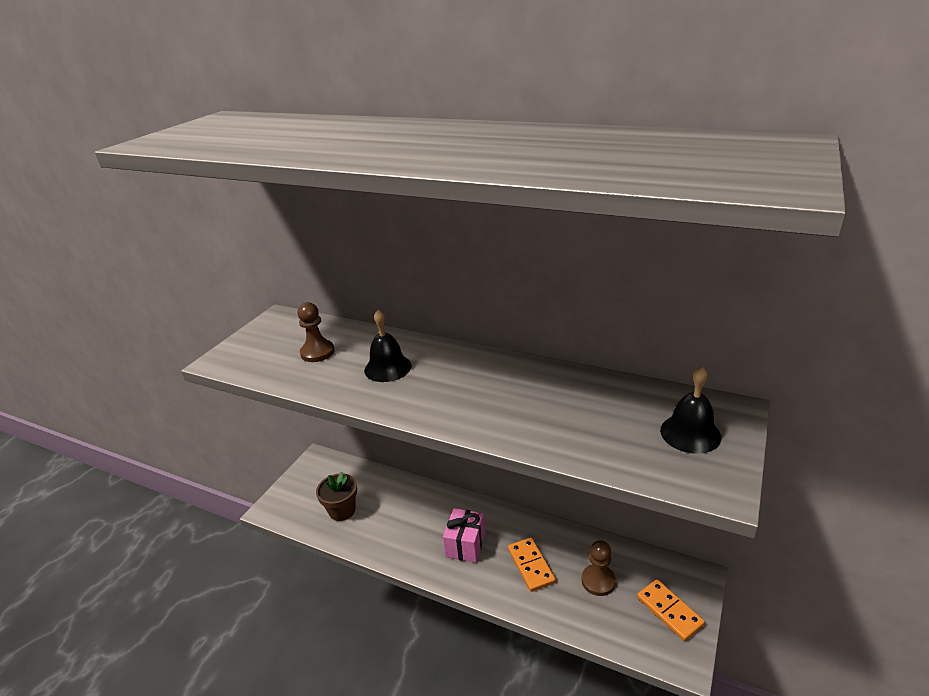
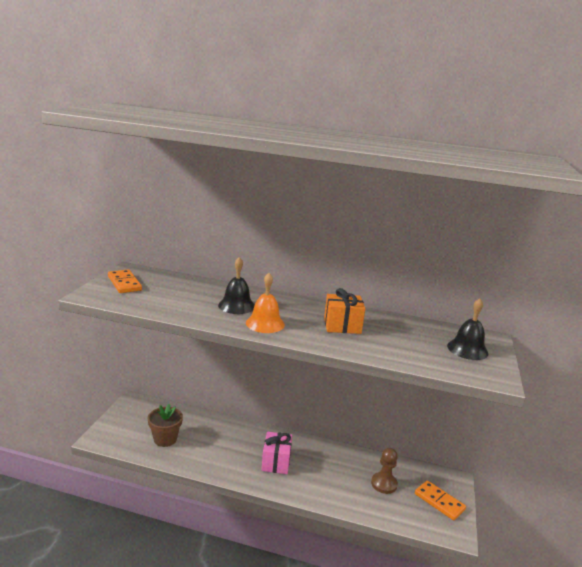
camera: 15 degrees left, 10 degrees down
(317, 352) = (174, 294): brown pawn -> none
(414, 397) = (265, 323): none -> orange bell
(517, 396) = (342, 326): none -> orange gift
(531, 565) = (331, 475): orange domino -> orange domino (124, 283)

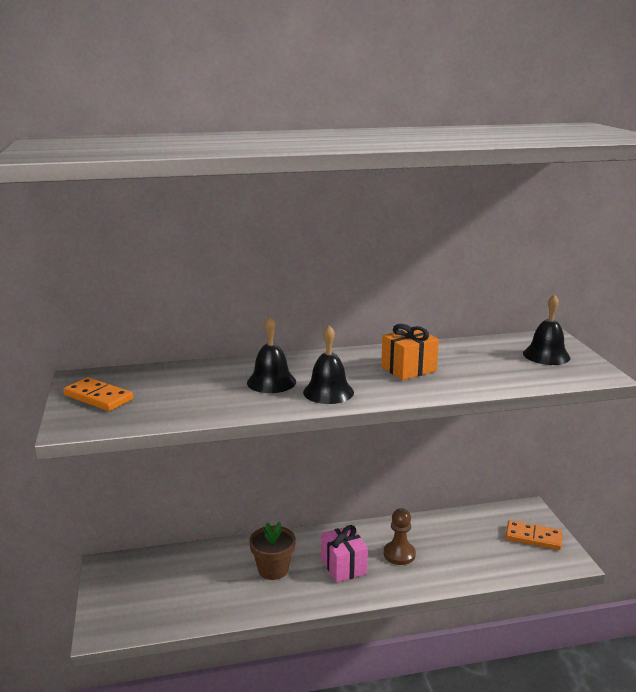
camera: 25 degrees left, 0 degrees up
(165, 439) = (191, 595): brown flower pot -> brown flower pot (273, 569)
(265, 323) = (328, 392): orange bell -> black bell
(384, 484) = (470, 542): brown pawn -> brown pawn (399, 554)

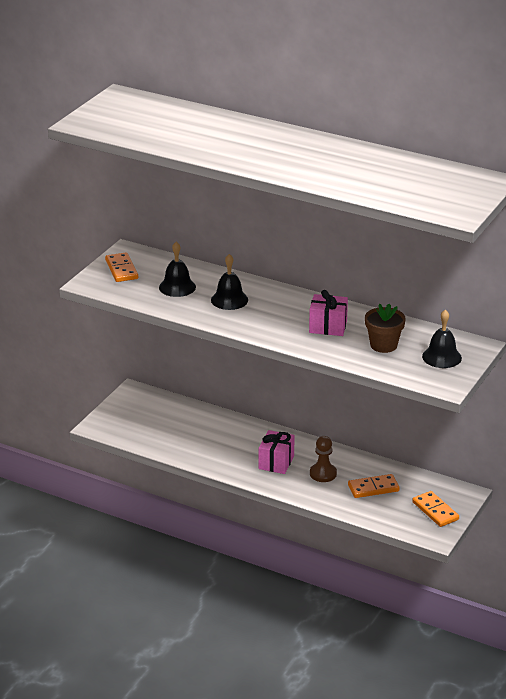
camera: 40 degrees right, 10 degrees up
(273, 569) = (229, 442): brown flower pot -> brown flower pot (383, 345)
(328, 392) = (251, 321): black bell -> black bell (177, 287)
(408, 369) = (328, 327): orange gift -> pink gift
(458, 544) = (373, 488): none -> orange domino

